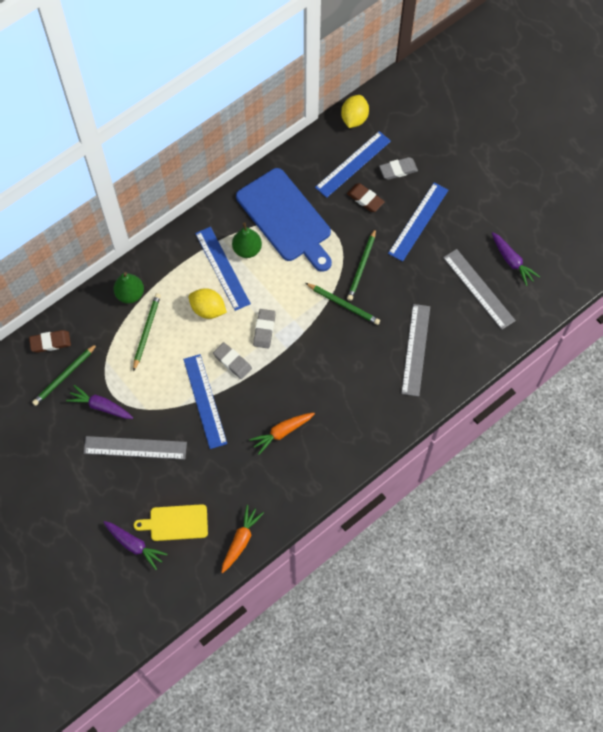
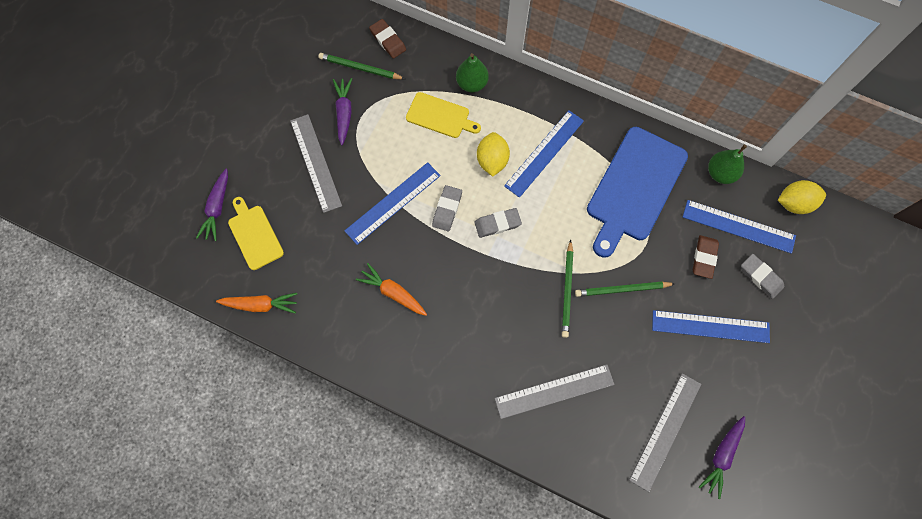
camera: 65 degrees right, 5 degrees up
(146, 331) = (440, 116): green pencil -> yellow cutting board
(247, 249) = (578, 167): green pear -> green pear (720, 173)

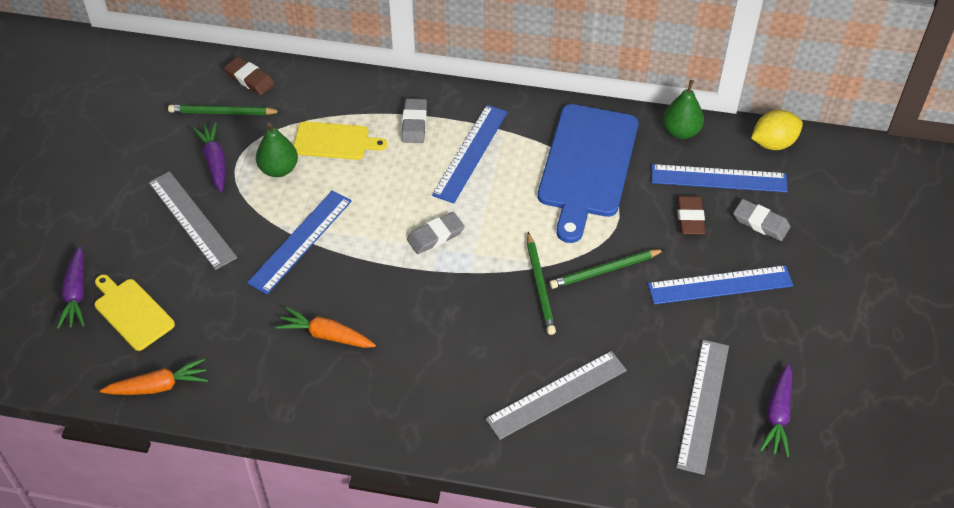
camera: 15 degrees left, 20 degrees down
(447, 209) = (369, 234): grey eraser -> grey eraser (414, 123)
(471, 84) = (363, 102): green pear -> green pear (279, 169)
(492, 160) = (410, 173): yellow lemon -> none

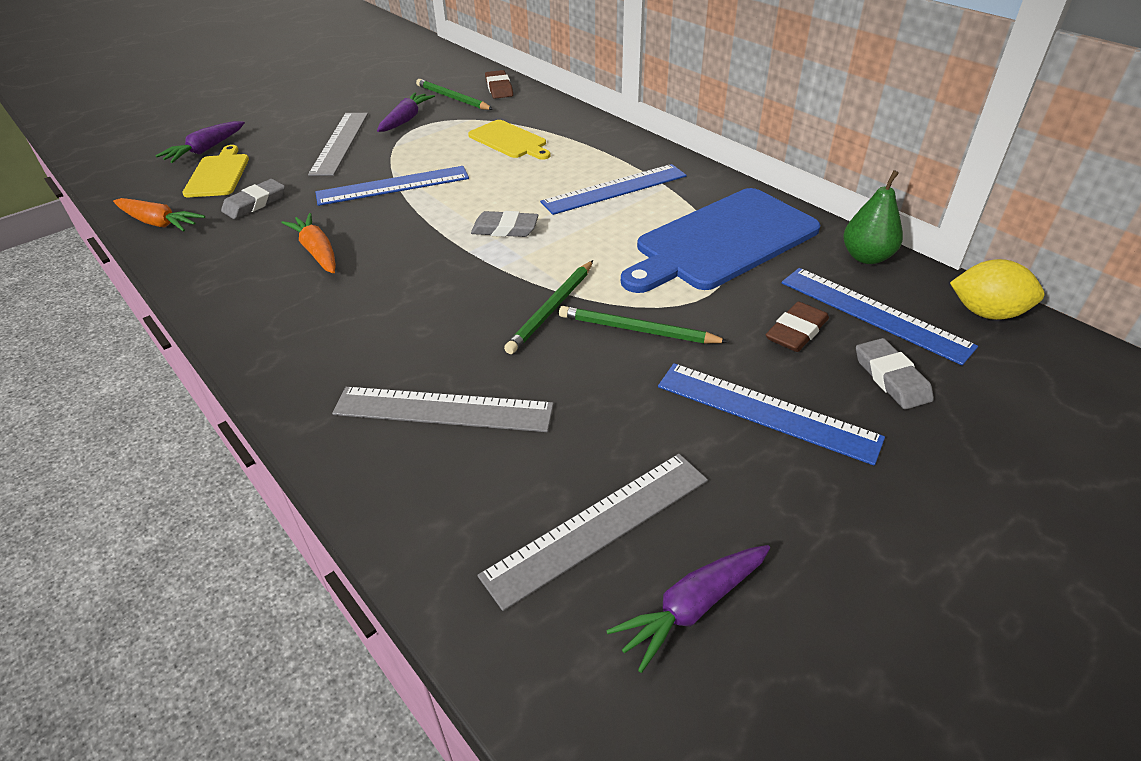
camera: 40 degrees right, 10 degrees down
(279, 169) = (443, 140): green pear -> none
(414, 123) = (590, 154): grey eraser -> grey eraser (255, 203)

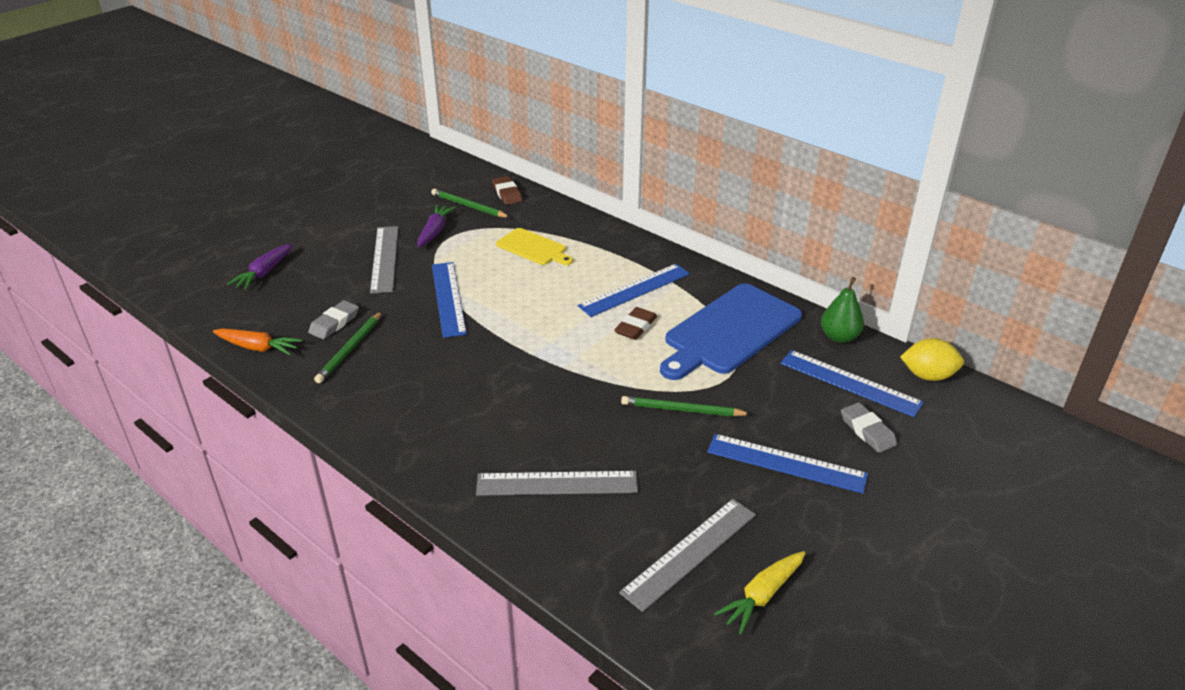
camera: 10 degrees left, 5 degrees down
(218, 174) = (288, 297): yellow cutting board -> none
(317, 251) = (408, 364): orange carrot -> none
(393, 186) = (448, 298): blue ruler -> blue ruler turned 75 degrees counterclockwise
(505, 229) = (556, 332): grey eraser -> none
(552, 309) = (613, 398): green pencil -> green pencil (350, 349)
(692, 608) = (762, 596): purple carrot -> yellow carrot
(796, 331) = (797, 401): brown eraser -> brown eraser (635, 327)

